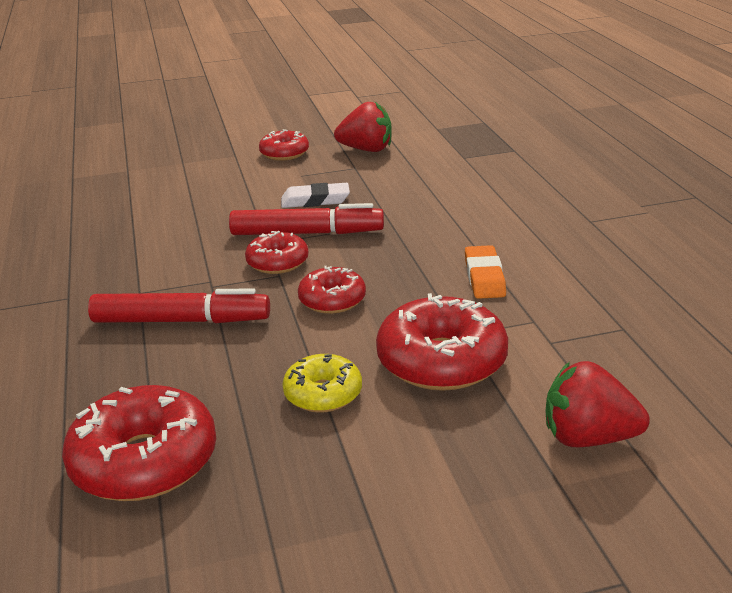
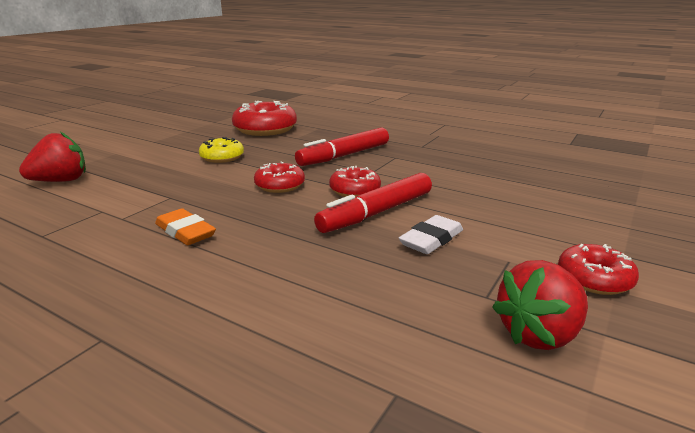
camera: 135 degrees right, 5 degrees down
(441, 361) = (171, 182): red donut -> none

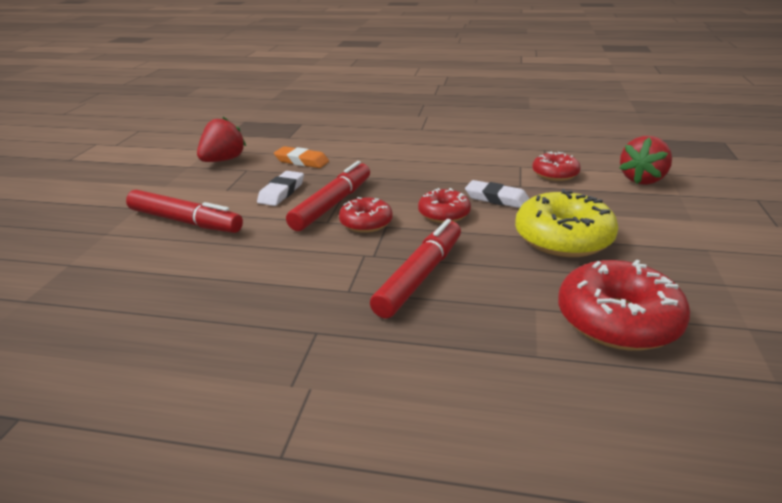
camera: 160 degrees right, 5 degrees up
(185, 232) = (459, 166): orange eraser -> orange eraser (301, 161)
(215, 189) = (496, 199): none -> white eraser
(222, 157) = (563, 238): yellow donut -> yellow donut, size x1.72
(543, 224) = (185, 221): none -> red marker
(594, 279) = (174, 188): red donut -> red donut (555, 174)

